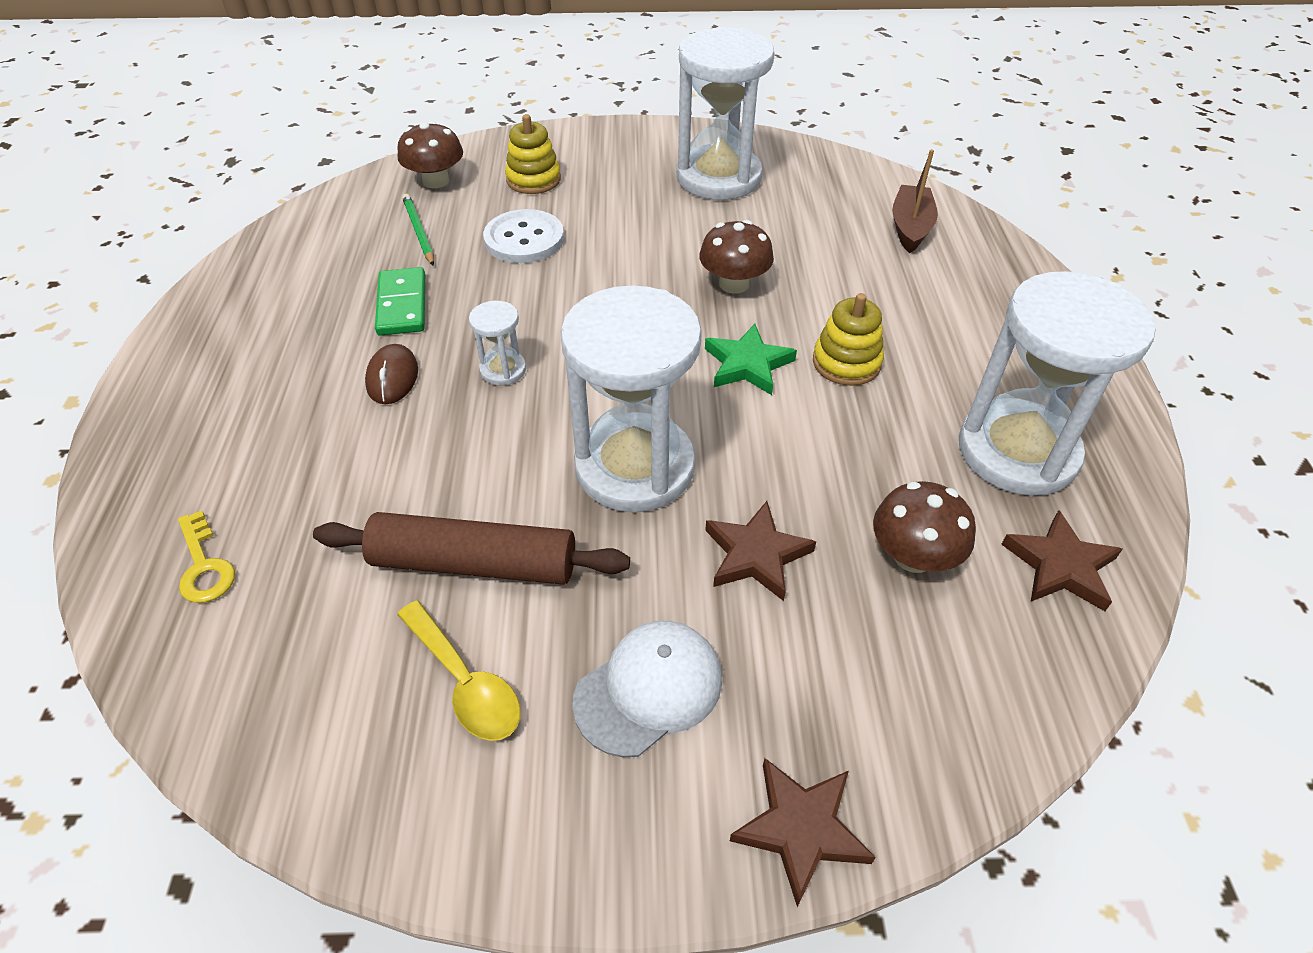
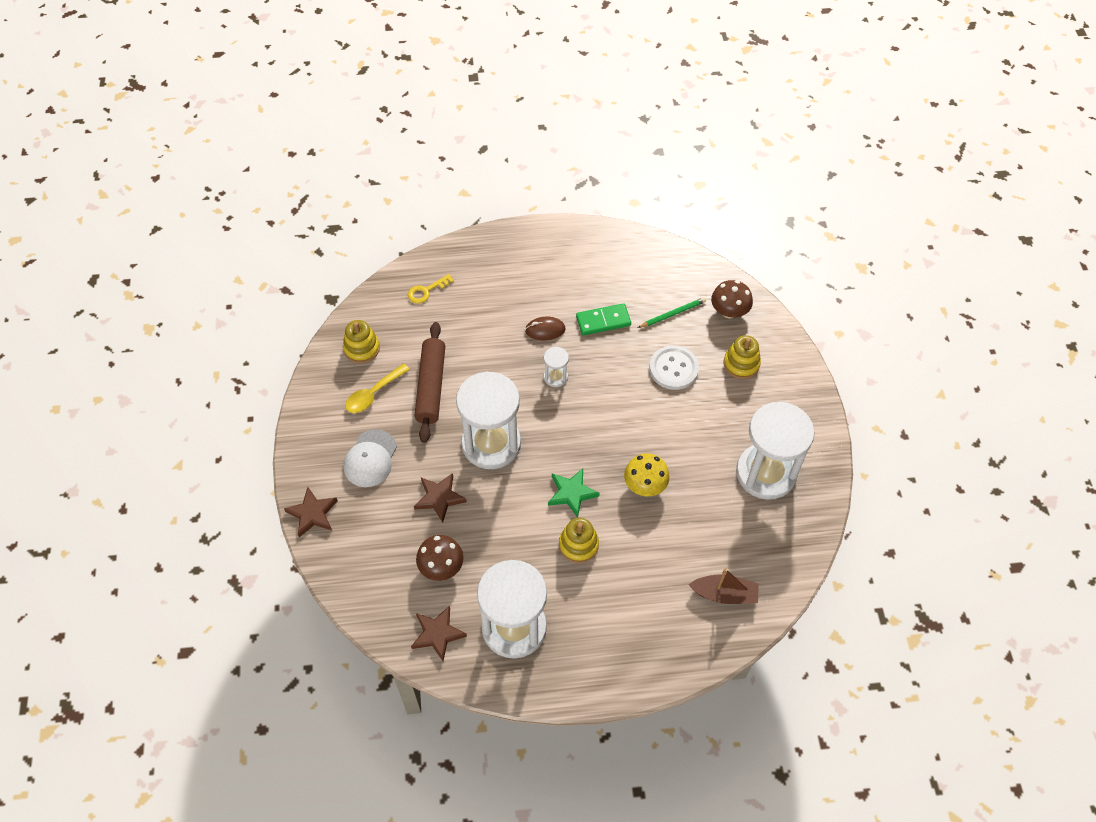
camera: 85 degrees right, 10 degrees up
(319, 710) = (362, 348): none -> yellow stacking toy
(649, 689) = (370, 458): white cap -> white cap turned 60 degrees clockwise
(734, 284) = (645, 485): brown mushroom -> yellow mushroom

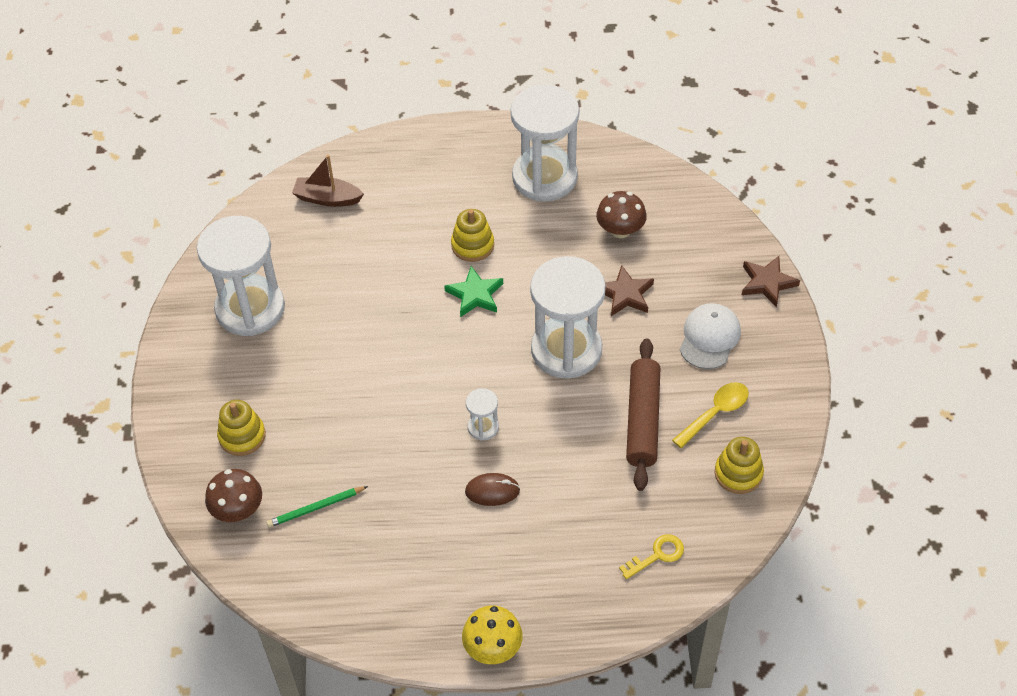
camera: 175 degrees left, 5 degrees down
(437, 634) = (621, 174): brown star -> none
(603, 321) = (412, 501): green domino -> none
(645, 485) = (391, 300): yellow mushroom -> yellow mushroom (493, 647)
(673, 369) = (330, 433): white button -> none

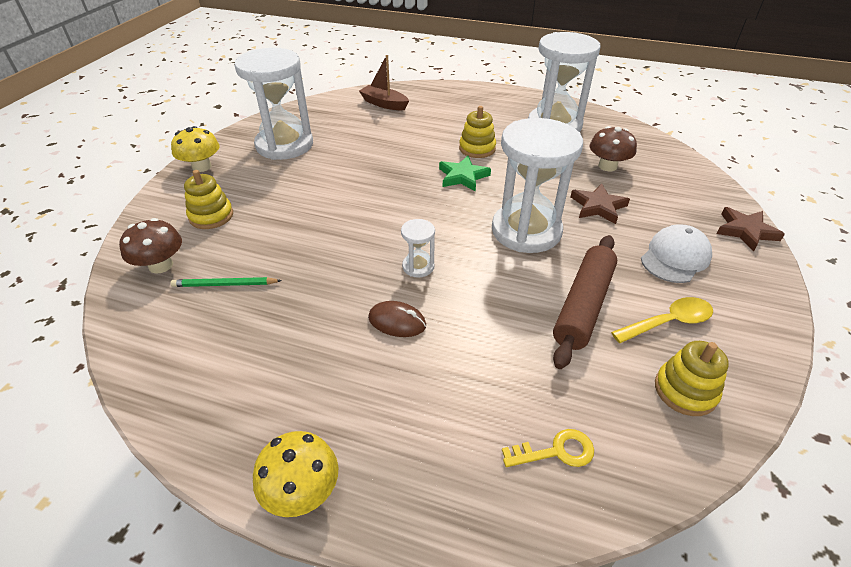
camera: 20 degrees right, 10 degrees down
(178, 373) = (202, 167): none -> yellow mushroom

